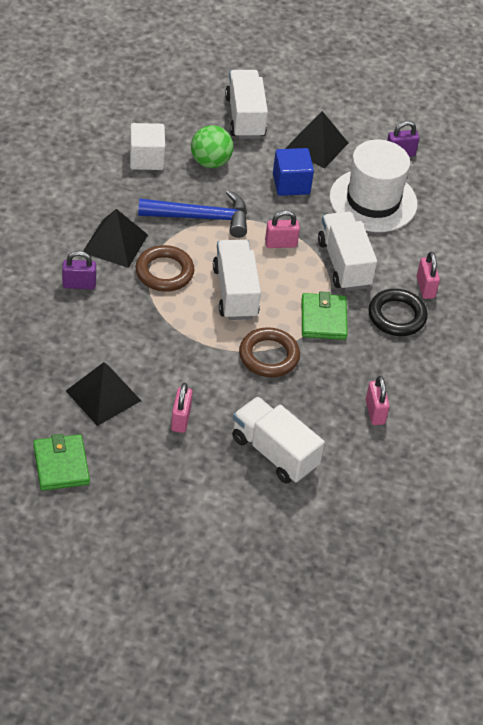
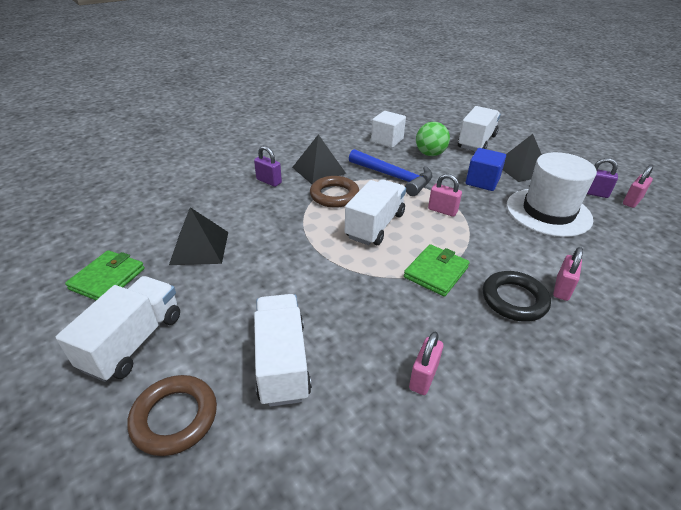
camera: 40 degrees right, 10 degrees down
(181, 419) = (234, 291): pink padlock -> pink padlock (632, 201)
(269, 356) = (359, 278): brown ring -> brown ring (175, 417)
(344, 264) = (489, 242): white truck -> white truck (134, 341)

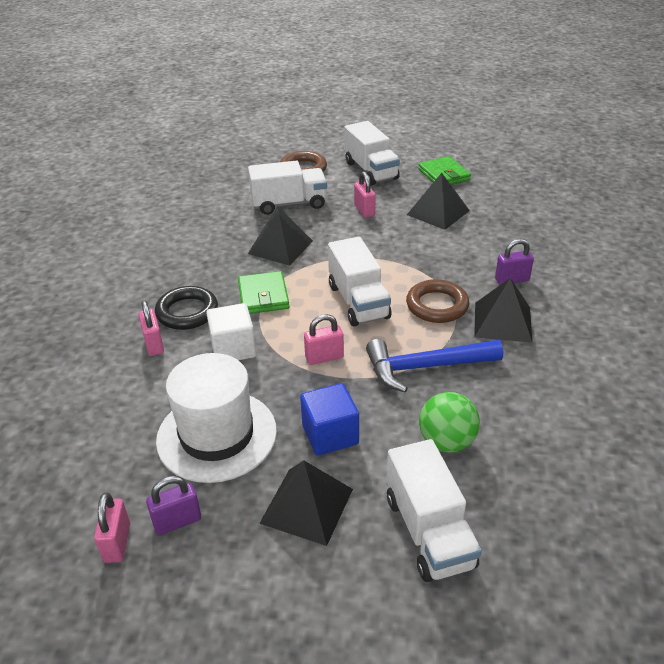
camera: 135 degrees right, 0 degrees up
(282, 362) = (289, 204): white truck -> white truck turned 45 degrees counterclockwise
(365, 309) = (280, 247): none -> black pyramid
(387, 140) = (530, 427): white cube -> white cube (233, 348)
(423, 377) = (208, 239): pink padlock -> pink padlock (364, 210)

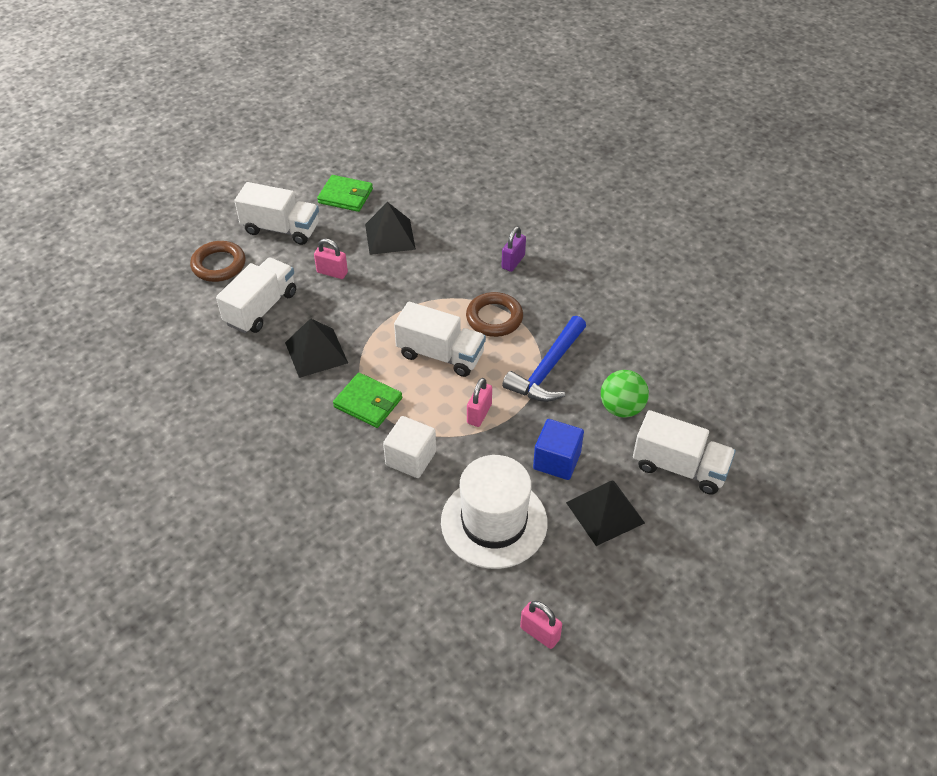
camera: 50 degrees left, 10 degrees up
(154, 344) = (349, 504): pink padlock -> none
(177, 521) = (552, 589): purple padlock -> none
(187, 312) = (332, 460): black ring -> none
(502, 321) = (548, 299): black pyramid -> none

